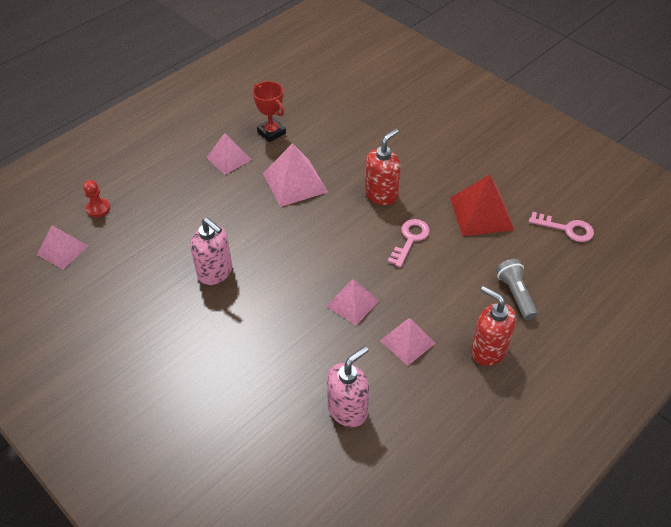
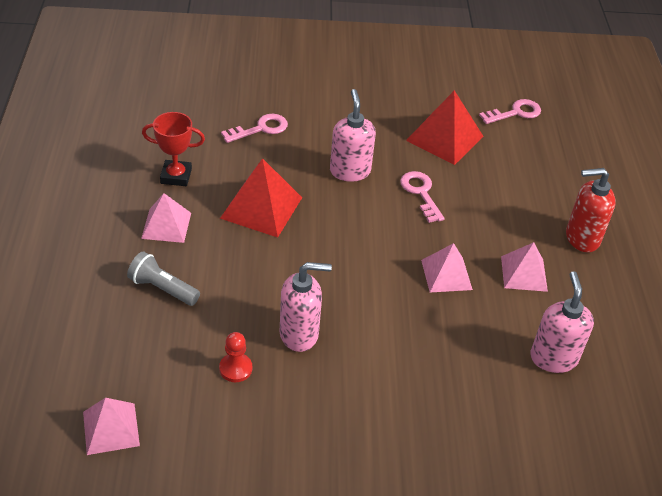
camera: 50 degrees left, 5 degrees down
(98, 208) = (92, 361): red pawn -> red pawn (235, 368)
(295, 182) = (261, 207): pink pyramid -> red pyramid
(360, 132) = (260, 129): none -> pink key
(381, 194) = (350, 171): red soap dispenser -> pink soap dispenser
(515, 294) = (545, 184): grey flashlight -> grey flashlight (162, 289)

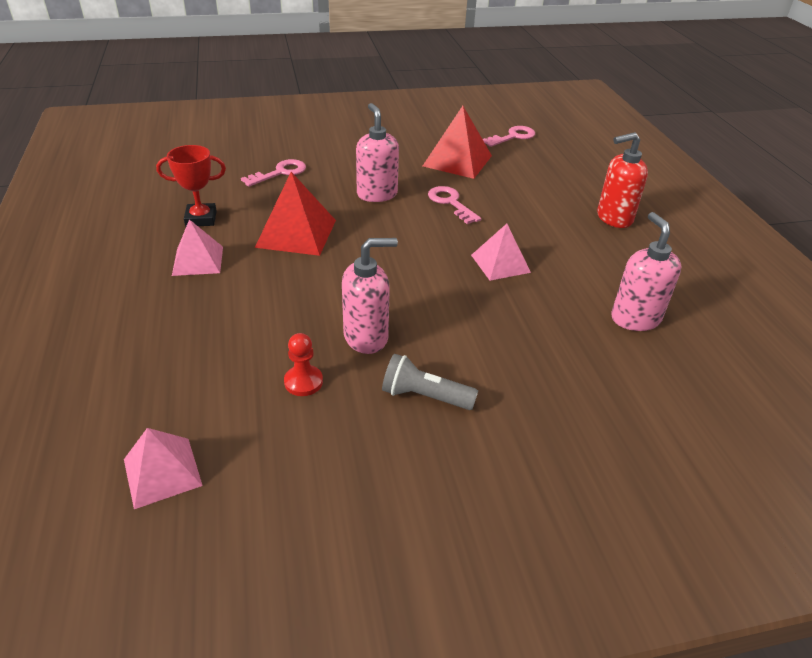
camera: 10 degrees left, 5 degrees down
(162, 289) = (203, 317): grey flashlight -> grey flashlight (425, 396)
(523, 273) = (574, 252): pink pyramid -> none

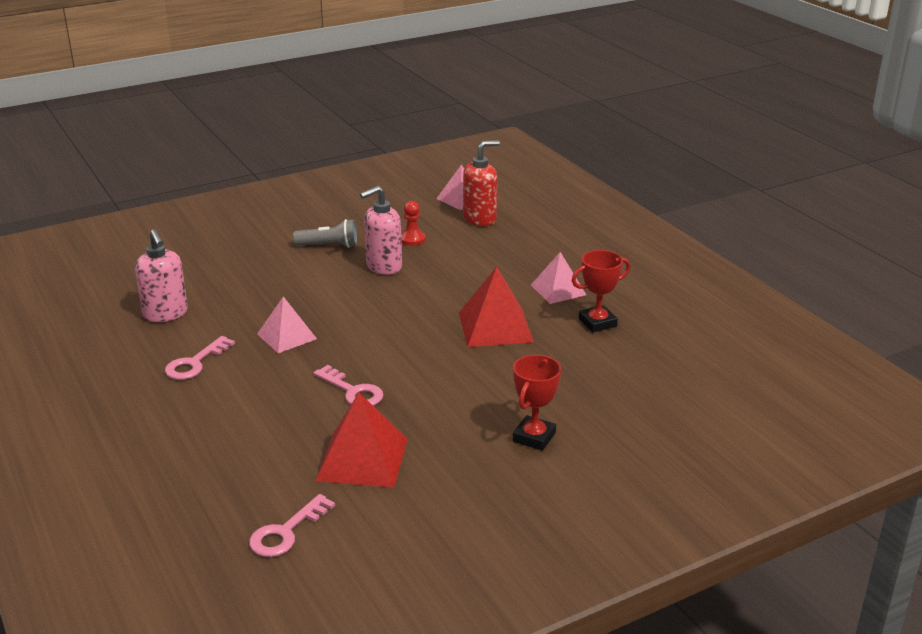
camera: 165 degrees right, 10 degrees down
(280, 173) = (573, 390): pink key -> pink key (195, 363)
(335, 152) = (534, 437): none -> red trophy
(377, 194) = (442, 385): pink soap dispenser -> none
(614, 218) = (156, 410): red soap dispenser -> red soap dispenser (480, 219)

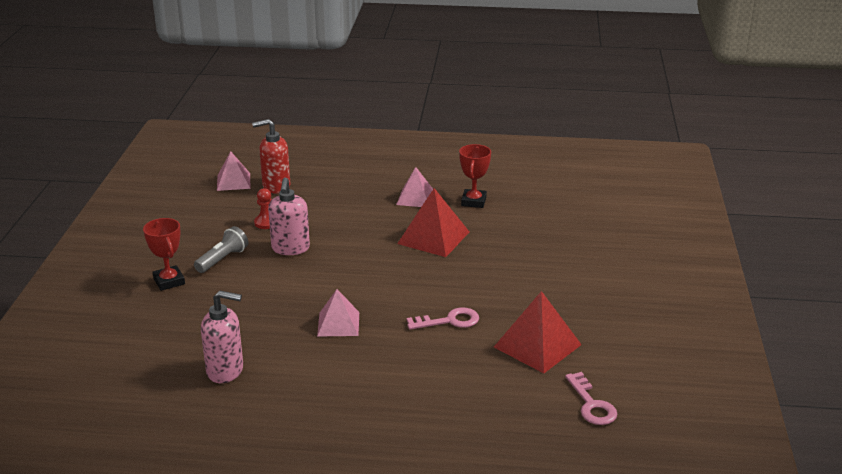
camera: 55 degrees left, 0 degrees up
(195, 363) = (325, 379): pink key -> none
(480, 219) = (276, 186): red soap dispenser -> red soap dispenser turned 105 degrees counterclockwise
(534, 437) = (577, 274): red trophy -> red trophy (169, 281)

